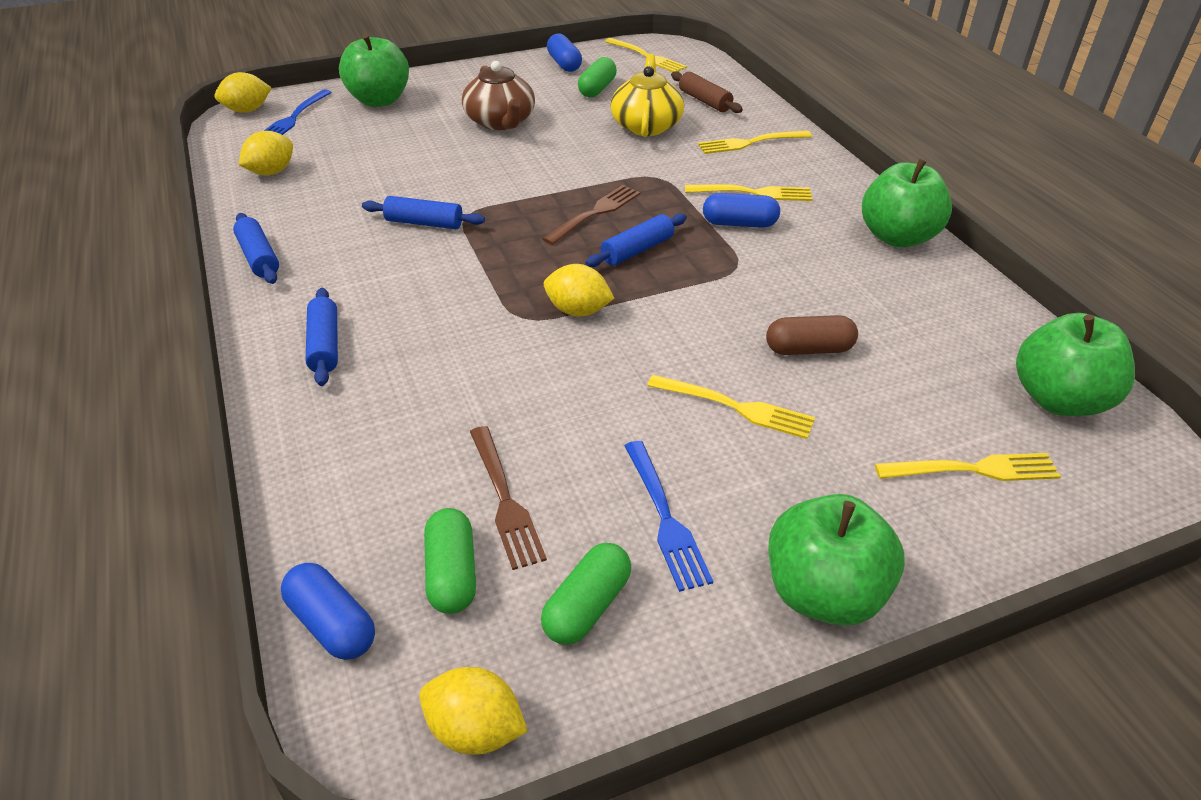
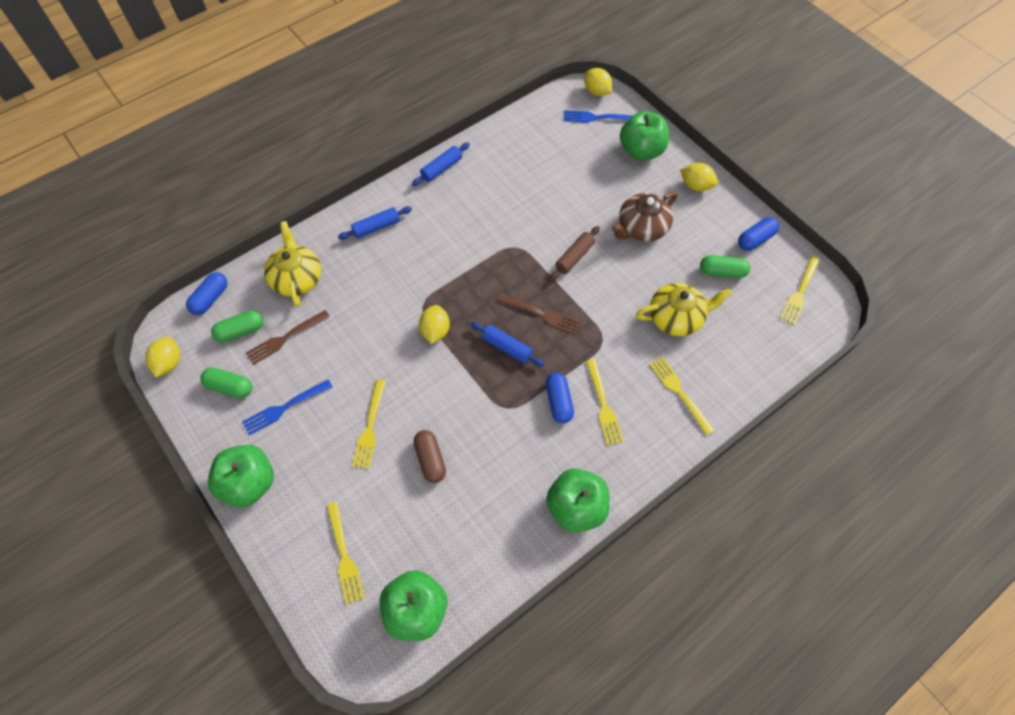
camera: 75 degrees right, 20 degrees up
(271, 172) = (528, 136): yellow lemon -> yellow lemon (696, 186)
(368, 466) = (296, 278): none -> yellow teapot
(424, 223) = (500, 229): blue rolling pin -> none
(704, 101) = (737, 349): brown rolling pin -> brown rolling pin (574, 257)

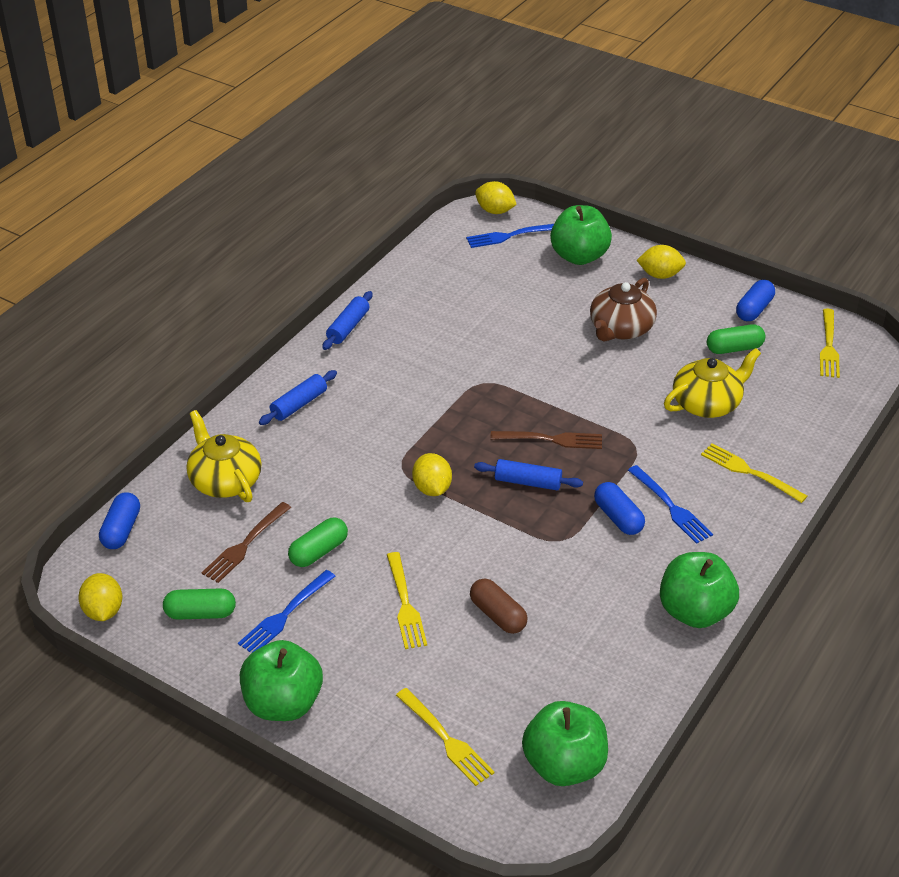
camera: 20 degrees left, 20 degrees down
(240, 331) = (182, 553): green capsule -> green capsule (318, 551)
(574, 257) = (558, 375): brown rolling pin -> none
(603, 405) = (671, 507): yellow fork -> blue fork

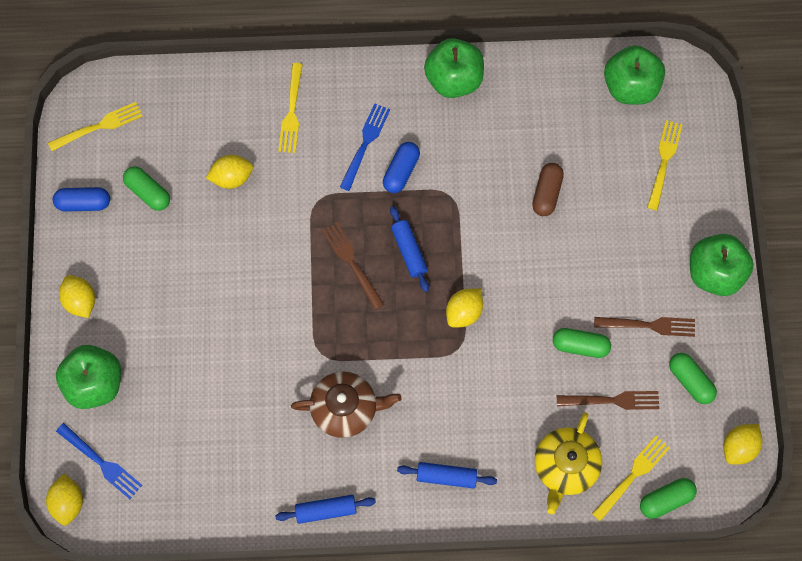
camera: 125 degrees left, 30 degrees up
(121, 530) = (665, 500): blue capsule -> green capsule
(285, 614) = (649, 325): blue fork -> brown fork
(405, 604) = (581, 256): yellow fork -> yellow fork (632, 476)
(620, 329) = (179, 290): brown teapot -> brown teapot (346, 408)
(707, 403) = (232, 177): yellow teapot -> yellow lemon

